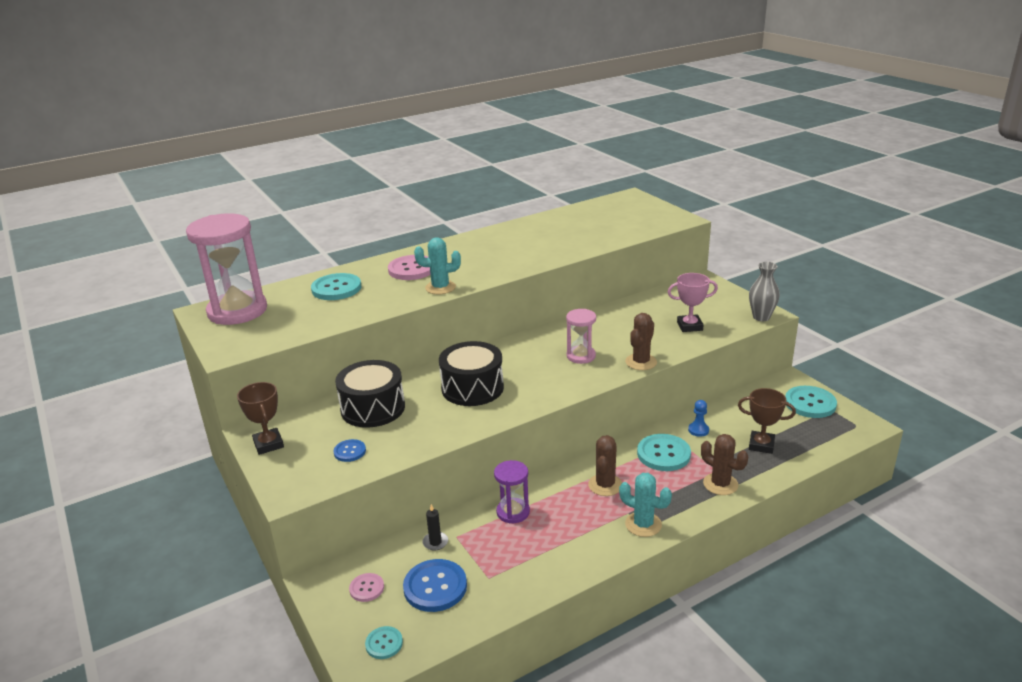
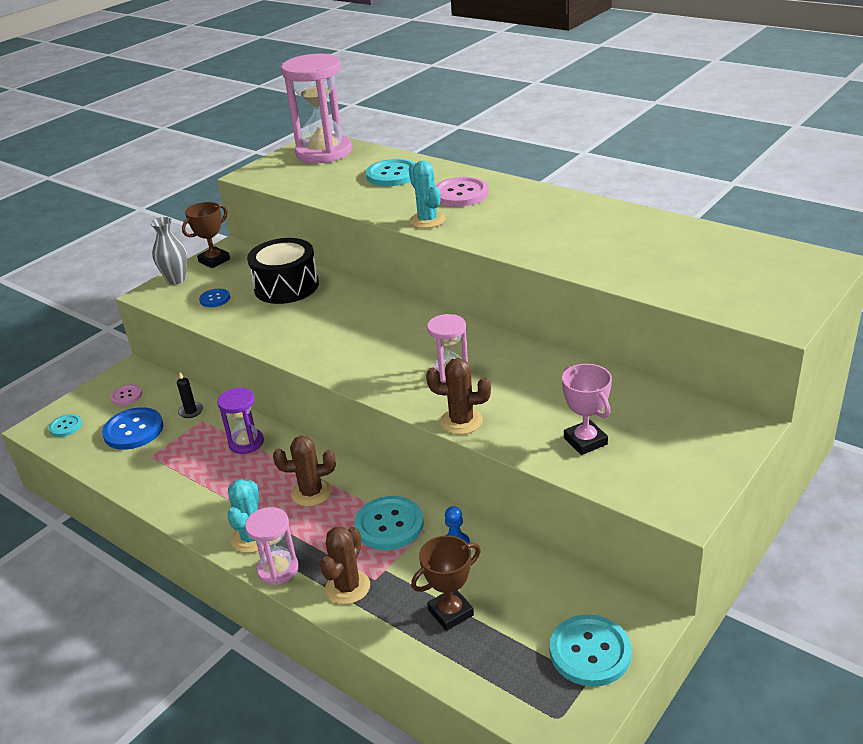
camera: 70 degrees right, 5 degrees up
(472, 388) = (346, 326): black drum -> none
(687, 515) = (278, 569): none -> pink hourglass
(761, 317) = (666, 505): grey vase -> grey vase (176, 280)
(761, 445) = (450, 612): brown trophy -> brown trophy turned 60 degrees clockwise

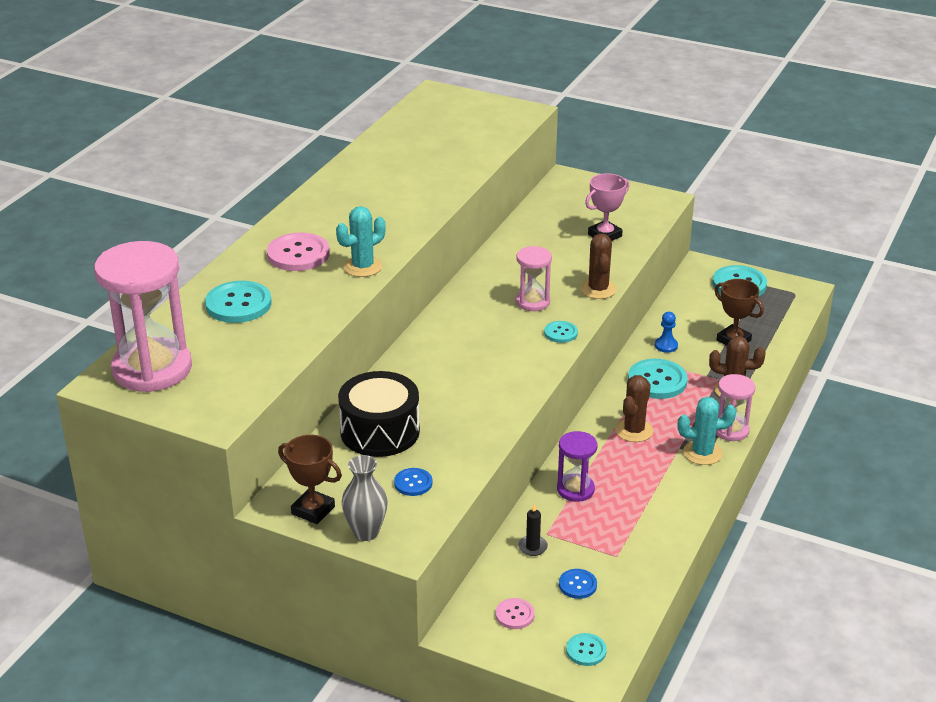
camera: 105 degrees left, 0 degrees up
(133, 430) = (577, 585): blue button -> blue button, size x0.55
(311, 493) = (634, 430): brown cactus -> brown cactus turned 45 degrees clockwise
(386, 387) = (560, 333): none -> turquoise button

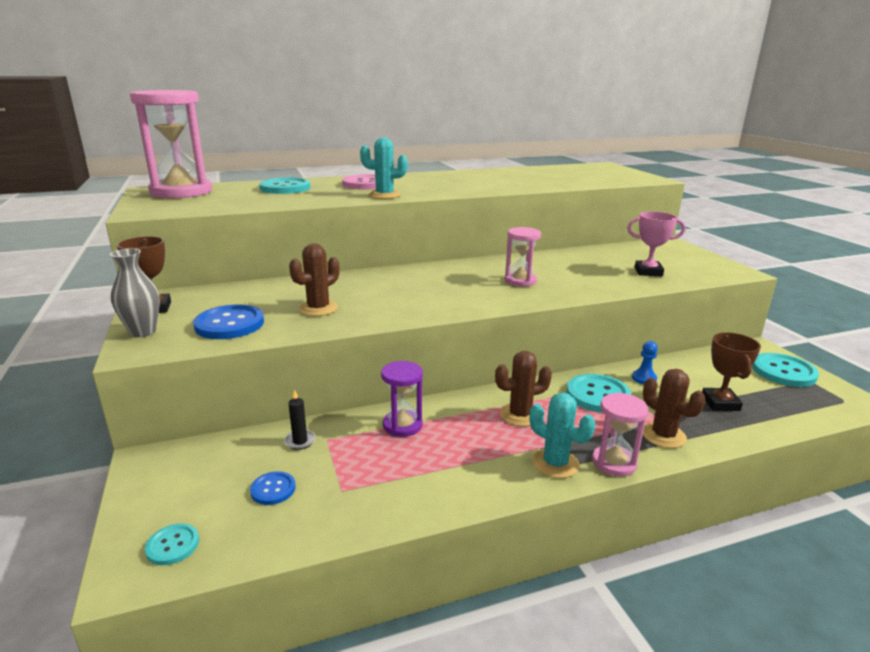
camera: 45 degrees right, 10 degrees down
(380, 431) = (280, 294): black drum -> none
(413, 483) = (229, 324): blue button -> blue button, size x1.83
(515, 615) = (195, 476): pink button -> none
(560, 333) = (506, 301): turquoise button -> none
(598, 289) = (586, 292): brown cactus -> brown cactus (318, 308)

